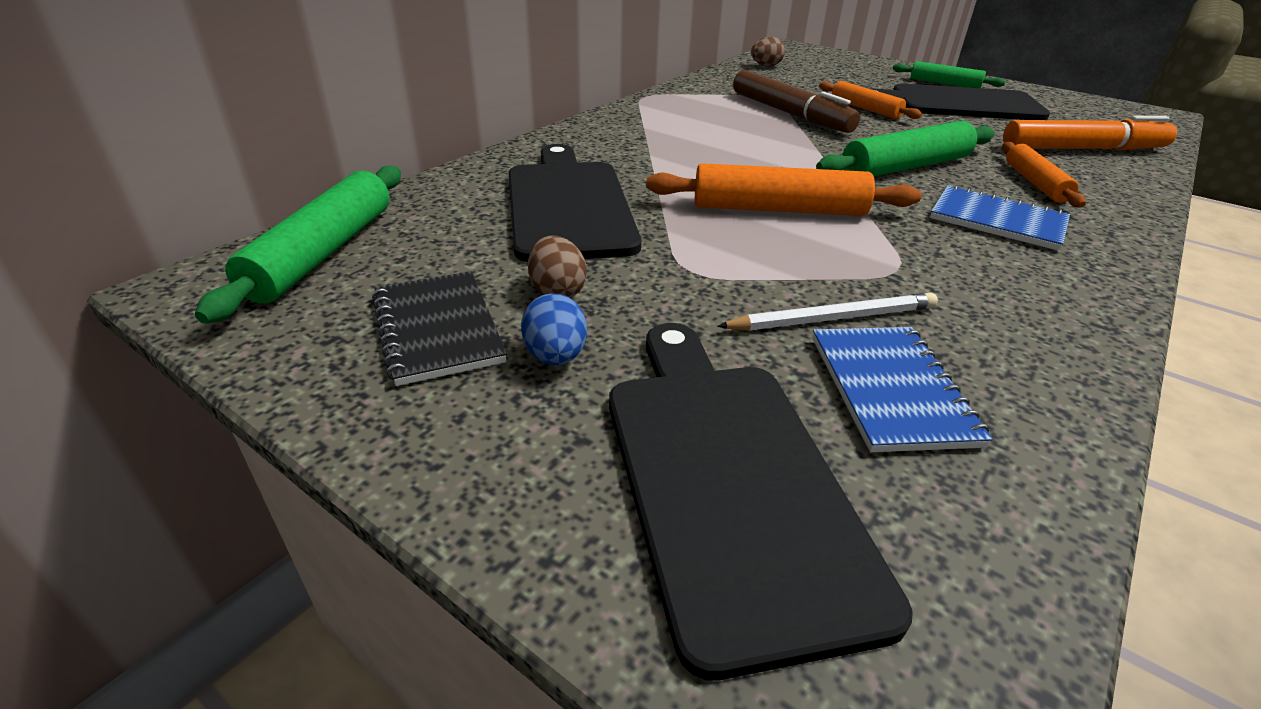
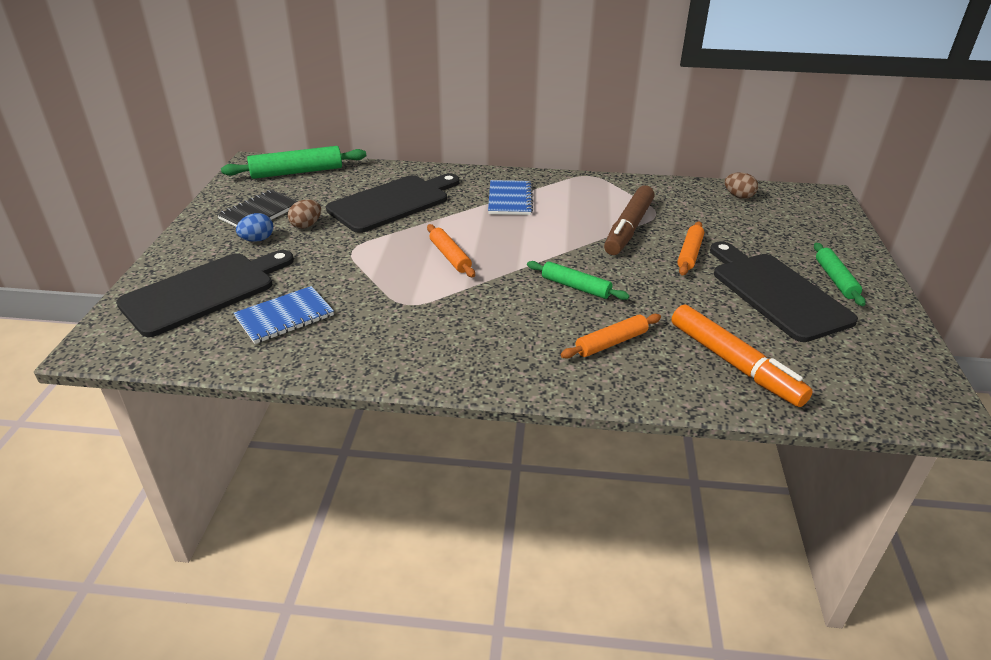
camera: 60 degrees right, 0 degrees up
(778, 209) = (450, 256): orange rolling pin -> orange rolling pin, size x0.63
(832, 318) = (336, 293): white pencil -> none
(905, 167) = (575, 287): green rolling pin -> green rolling pin, size x0.63
(997, 221) = (515, 331): blue notebook -> blue notebook (510, 199)

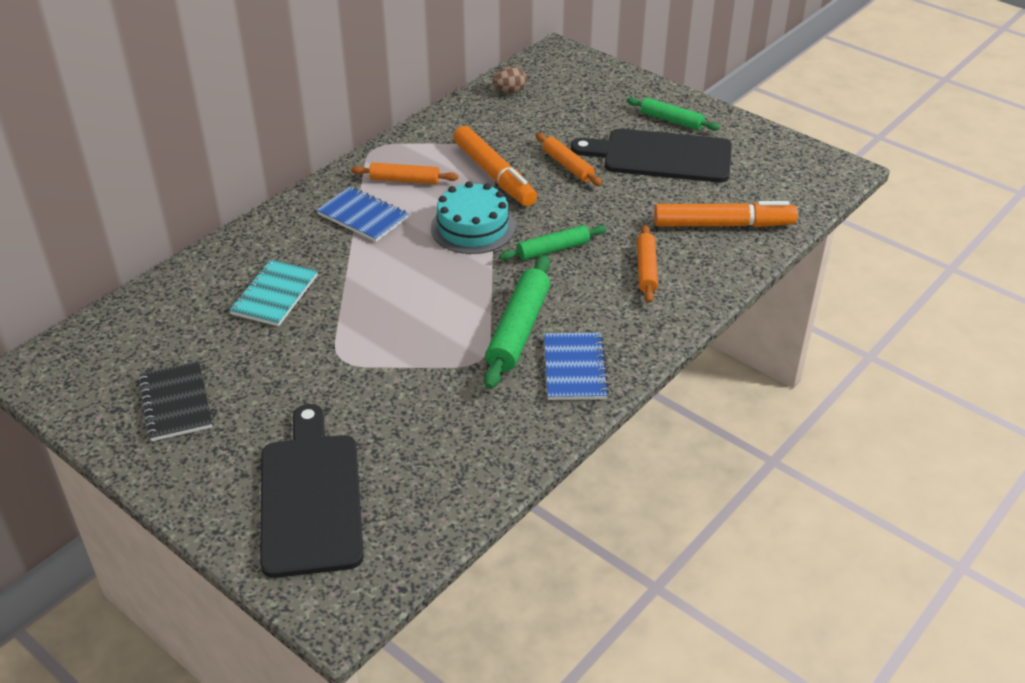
camera: 55 degrees left, 5 degrees up
(257, 240) = (240, 424): blue egg -> none
(284, 317) = (421, 449): blue notebook -> blue notebook (574, 368)
(297, 172) = (107, 341): green rolling pin -> green rolling pin (518, 330)
(306, 225) = (251, 375): brown egg -> none
(392, 202) = (275, 295): black cutting board -> turquoise notebook
(450, 256) = (427, 300): orange rolling pin -> orange rolling pin (405, 180)
(554, 243) = (473, 227): none -> turquoise cake
(628, 228) = (494, 175): brown marker -> orange marker

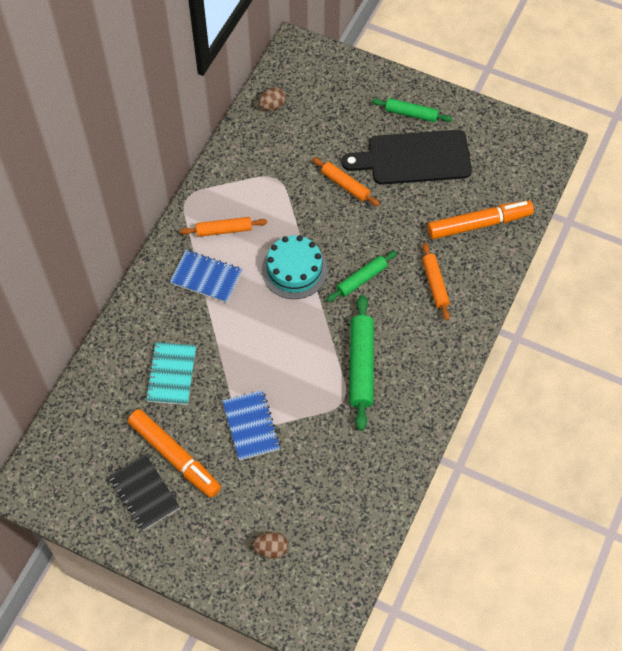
camera: 15 degrees left, 20 degrees up
(310, 497) = (271, 549): black cutting board -> brown egg
(494, 175) = (292, 208): orange marker -> orange marker (174, 456)
(574, 368) = (411, 392): blue notebook -> blue notebook (251, 426)

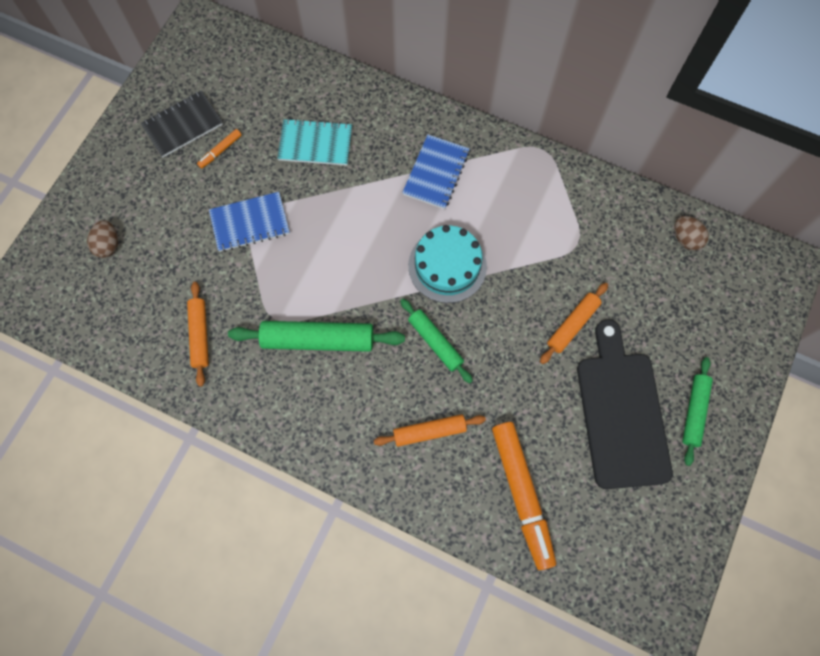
camera: 90 degrees right, 10 degrees up
(174, 456) = (220, 151): orange marker -> orange marker, size x0.43
(224, 230) = (500, 189): orange rolling pin -> orange rolling pin (200, 335)

